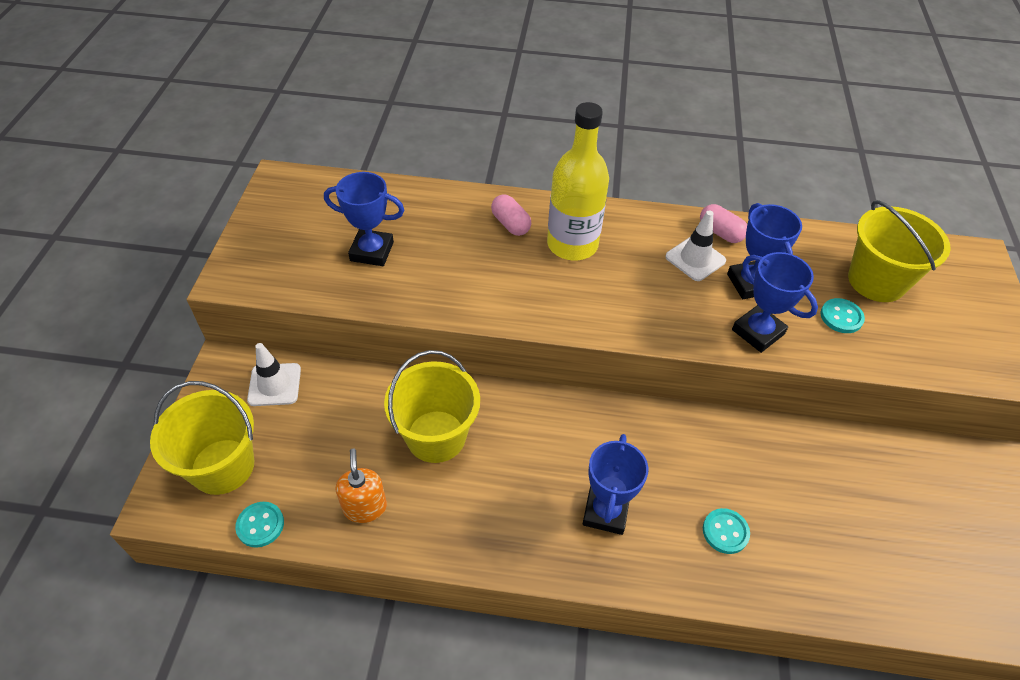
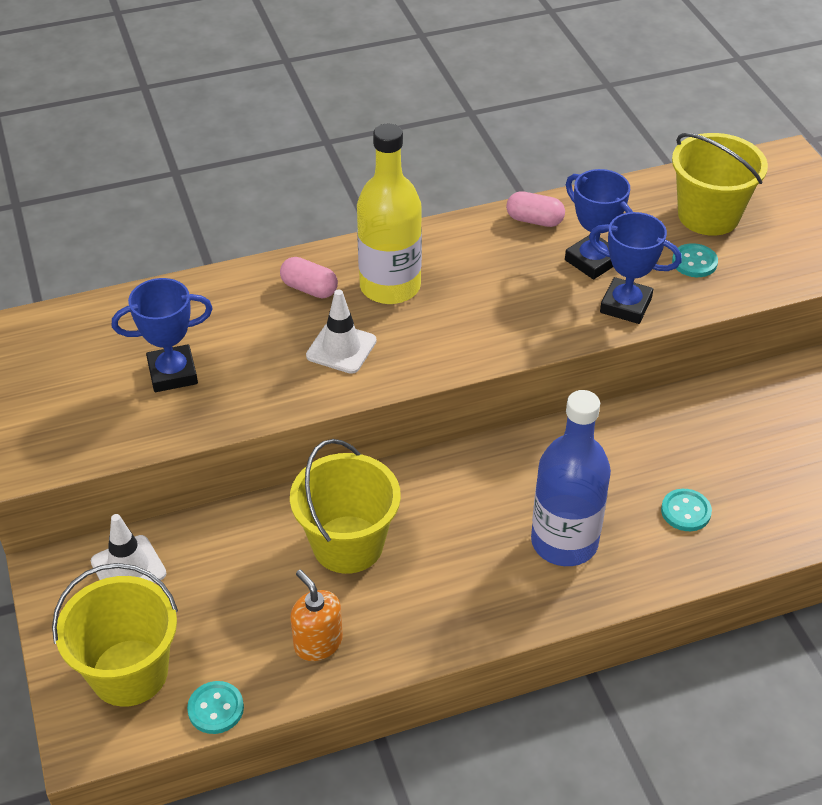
camera: 25 degrees left, 5 degrees down
(605, 512) = (564, 542): blue trophy -> blue bottle
(695, 259) = (525, 256): white traffic cone -> white traffic cone (341, 348)

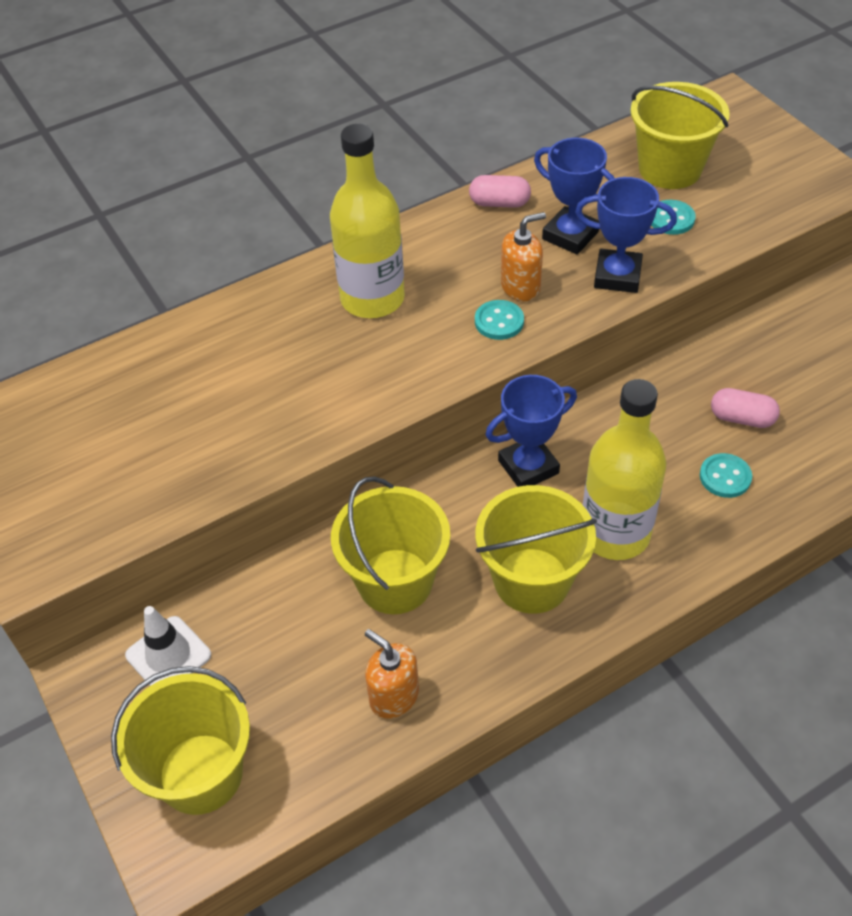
camera: 10 degrees left, 5 degrees up
(172, 373) = (168, 435): blue trophy -> blue trophy (528, 467)
(216, 709) = (305, 794): turquoise button -> turquoise button (499, 321)
(309, 289) = (288, 316): pink capsule -> pink capsule (741, 418)
(341, 348) = (340, 374): white traffic cone -> none
(473, 568) = (531, 580): none -> yellow bucket
(531, 300) = (520, 287): none -> orange soap dispenser
(564, 542) = (615, 533): blue bottle -> yellow bottle

